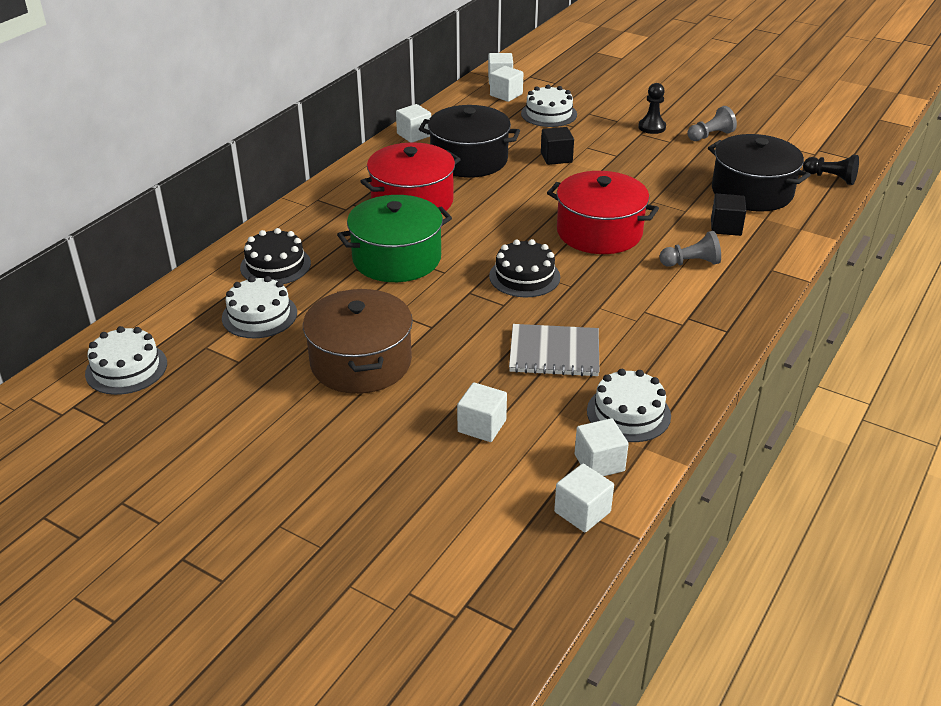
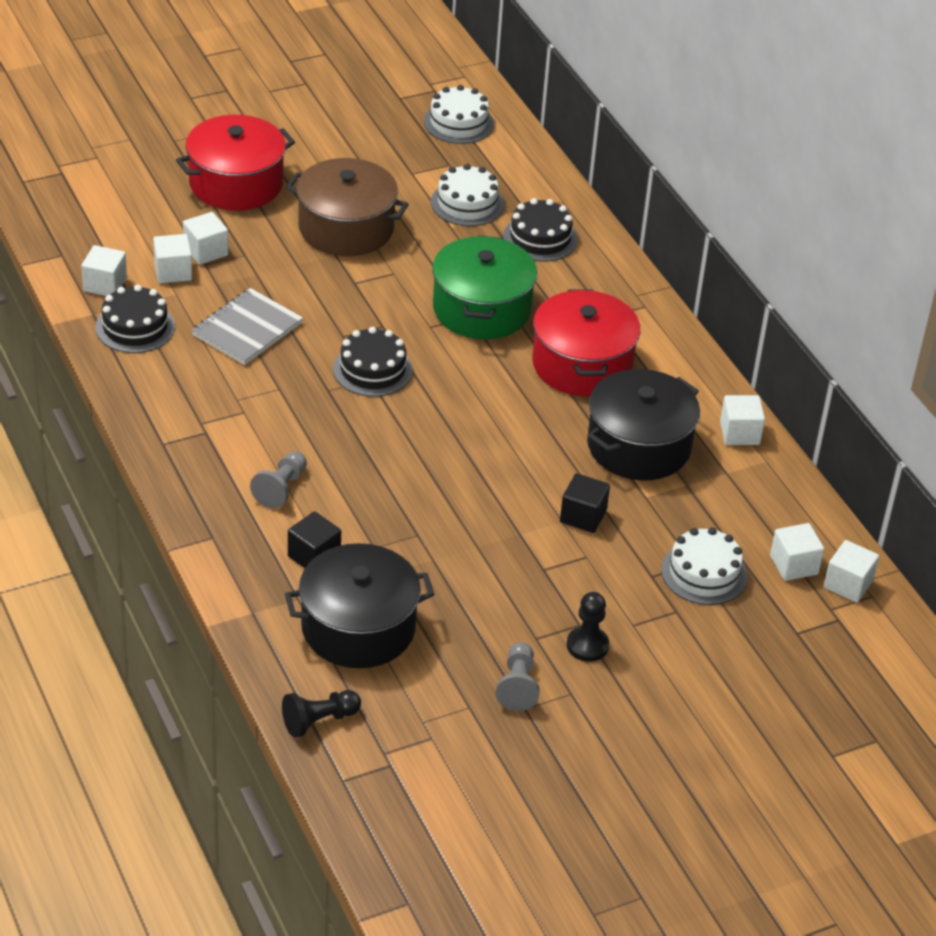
camera: 120 degrees right, 5 degrees up
(582, 512) = (72, 253): white cube -> white cube (173, 272)
(599, 232) = (397, 459): red pot -> red pot (236, 183)
(628, 413) = (135, 327): white cake -> black cake

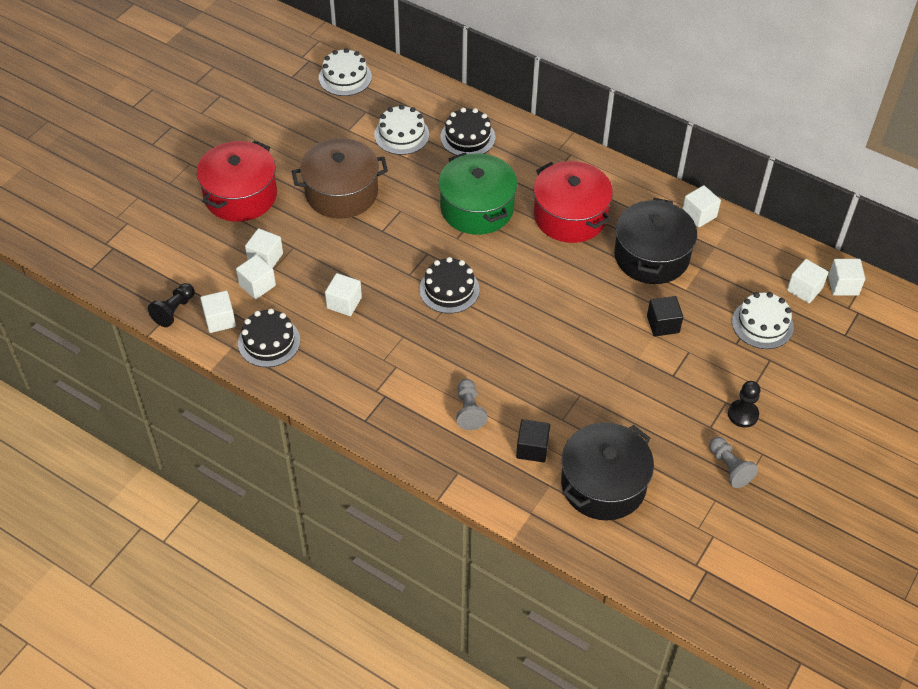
camera: 30 degrees left, 10 degrees up
(247, 329) = (344, 303): grey notebook -> white cube
(319, 721) = (639, 567): black pawn -> black pawn (174, 310)

